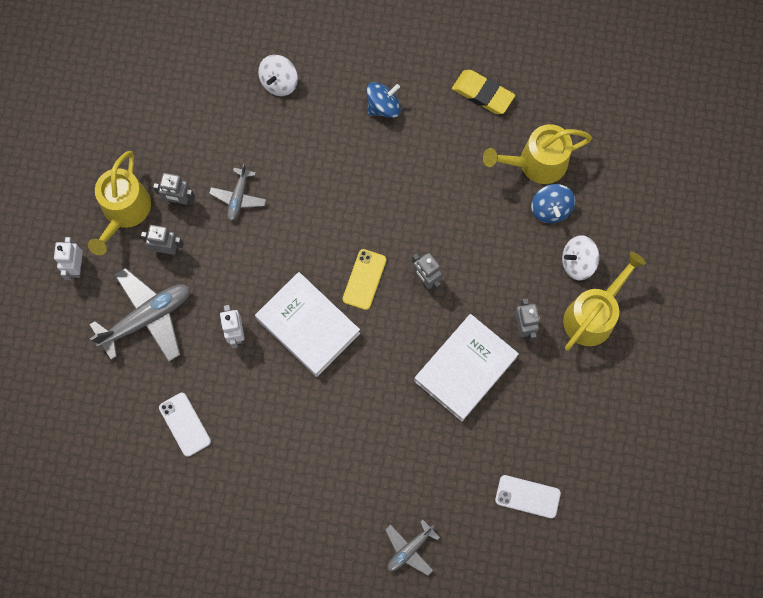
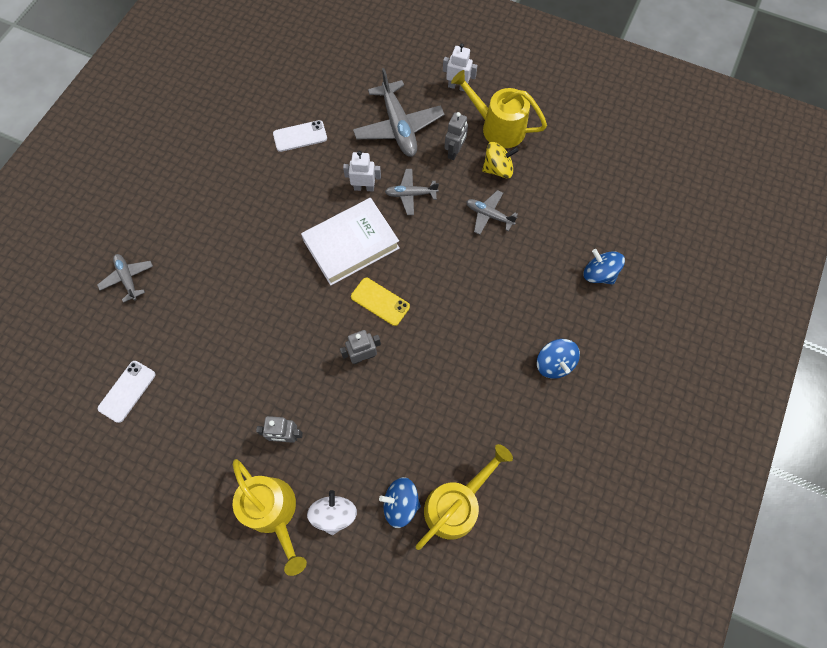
camera: 105 degrees right, 5 degrees down
(179, 200) = (497, 169): grey robot -> yellow spinning top
(232, 282) = (410, 194): none -> grey plane
(279, 82) = (599, 274): white spinning top -> blue spinning top
(465, 369) = (265, 368): white book -> none
(483, 94) = (549, 469): yellow eraser -> none
(536, 163) = (456, 504): yellow watering can -> yellow watering can turned 45 degrees clockwise

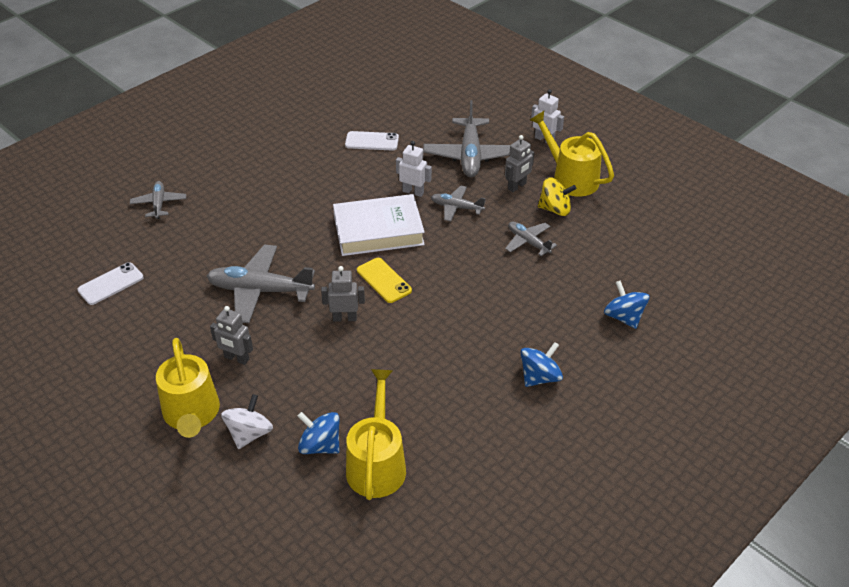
camera: 20 degrees right, 25 degrees down
(273, 351) = (260, 290): none -> grey plane
(456, 504) = (377, 464): yellow watering can -> yellow watering can turned 60 degrees counterclockwise
(554, 363) = (539, 377): blue spinning top -> blue spinning top turned 135 degrees counterclockwise

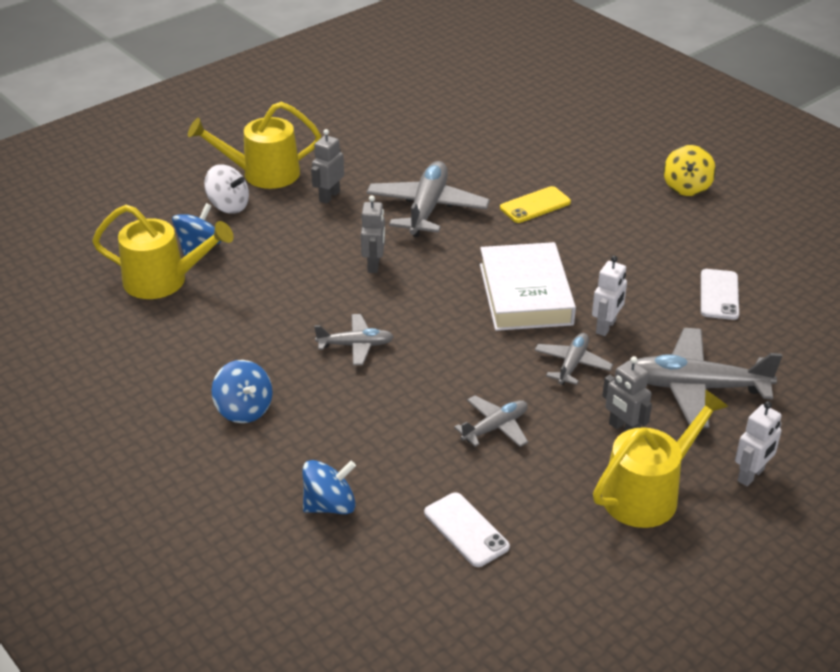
camera: 95 degrees right, 5 degrees down
(111, 284) = (449, 121): white phone -> white phone (466, 530)
(159, 204) = (577, 141): grey plane -> grey plane (355, 345)
(384, 280) = (432, 295): yellow phone -> yellow phone (535, 205)
(555, 209) = (569, 465): yellow spinning top -> yellow spinning top (686, 187)

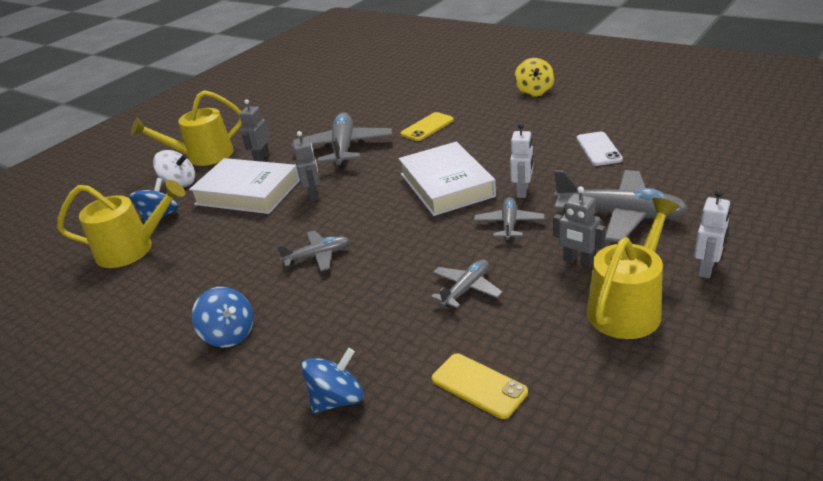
camera: 10 degrees left, 5 degrees down
(302, 240) = (248, 192): none -> white book
(466, 530) = (479, 386): white phone -> yellow phone
(696, 387) = (619, 215): grey plane -> grey plane turned 150 degrees counterclockwise

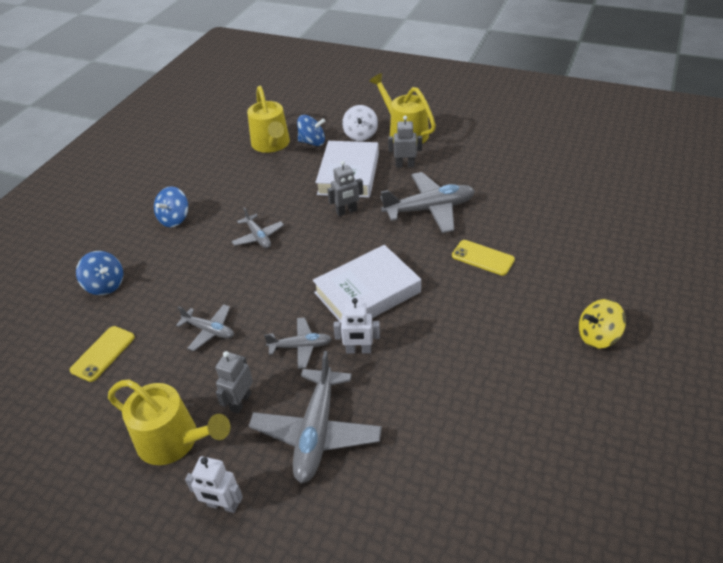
camera: 75 degrees right, 10 degrees up
(598, 149) = (454, 409): white phone -> none

